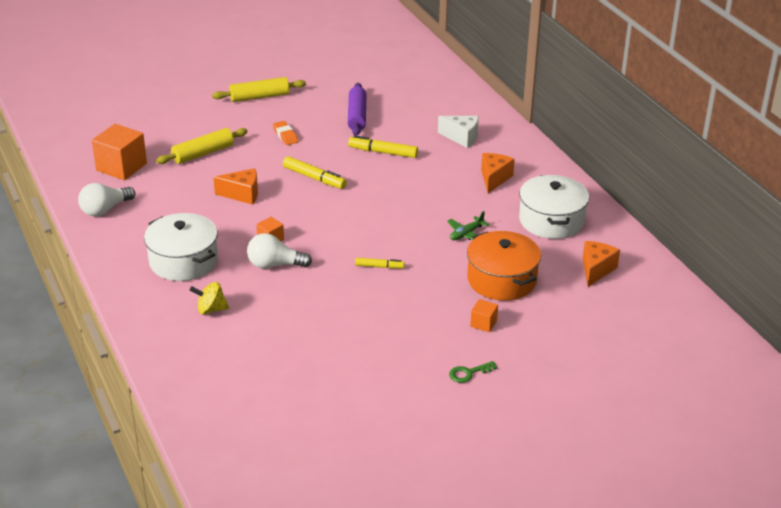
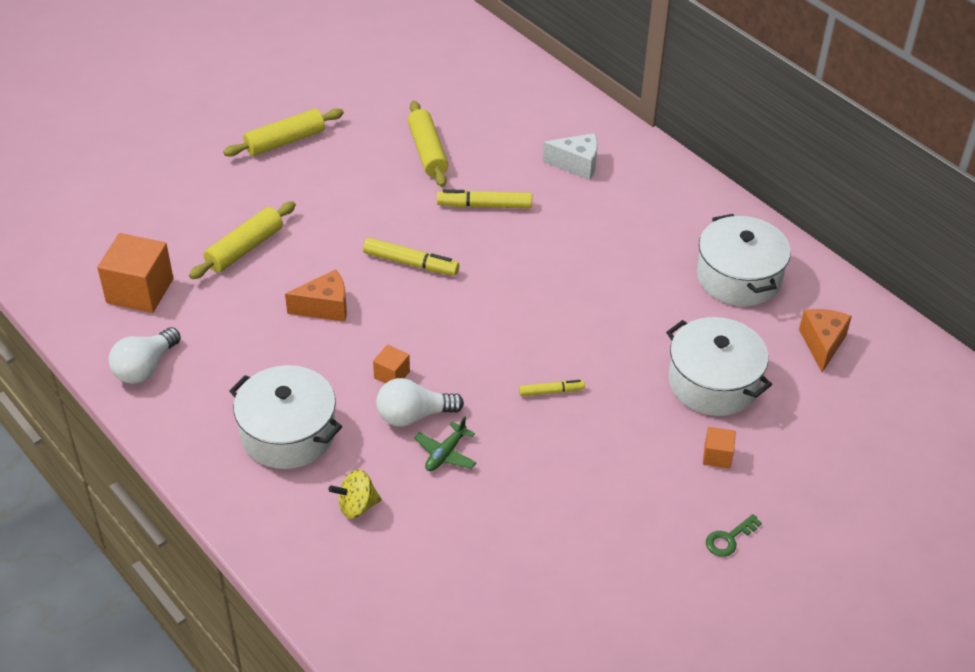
camera: 15 degrees left, 10 degrees up
(285, 135) = (345, 200): orange eraser -> none
(357, 116) = (428, 151): purple rolling pin -> yellow rolling pin
(466, 234) = (641, 318): green plane -> green plane (445, 453)
(494, 178) = (642, 223): orange cheese -> none
(502, 280) = (713, 382): orange pot -> white pot

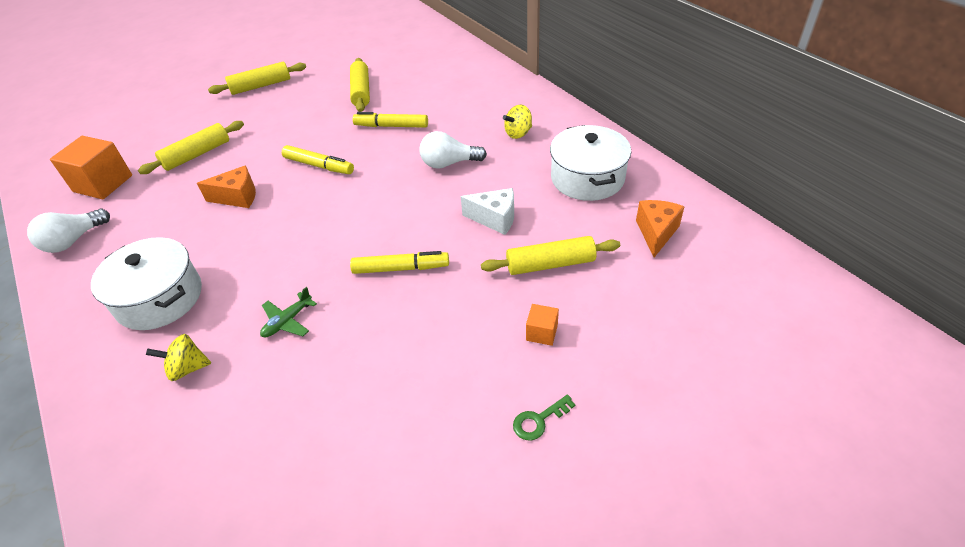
camera: 10 degrees right, 0 degrees up
(392, 375) = (268, 251): orange cube -> none
(414, 415) = (273, 286): white light bulb -> white light bulb (449, 163)
(551, 391) = (401, 268): yellow marker -> yellow marker, size x1.63
(577, 165) = (471, 99): white cheese -> white cheese (495, 219)
(646, 216) = (518, 133): none -> yellow spinning top
(713, 382) = (550, 264): white pot -> yellow rolling pin

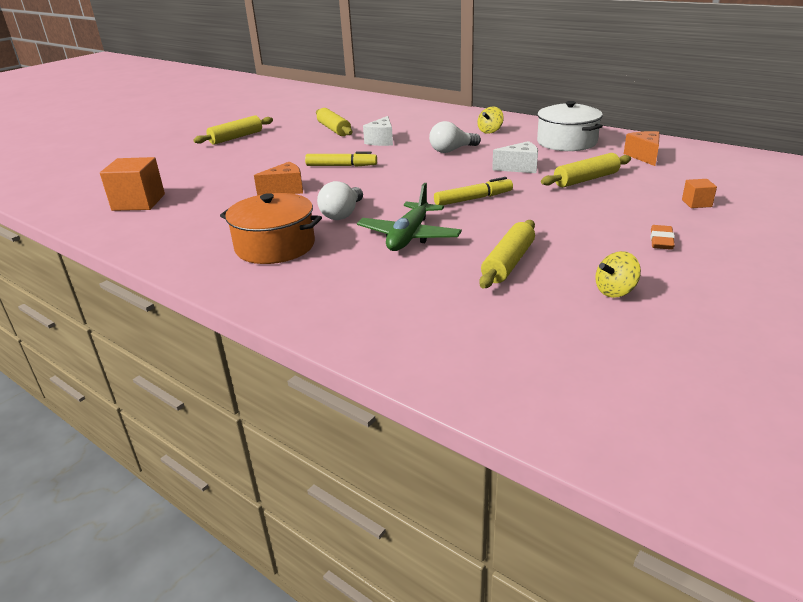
camera: 20 degrees left, 15 degrees down
(73, 240) = (146, 233): white light bulb -> white light bulb (342, 214)
(159, 298) = (275, 246): white pot -> orange pot
(187, 368) = (348, 272): yellow spinning top -> yellow spinning top (615, 291)
(197, 154) = (217, 176): yellow rolling pin -> yellow rolling pin (508, 263)
(288, 321) = (409, 236): green plane -> green plane, size x1.83
(391, 126) = (381, 141): yellow marker -> white cheese
(539, 420) = (661, 241): green key -> orange eraser
(541, 332) = (616, 207): orange cube -> orange cube (696, 203)

